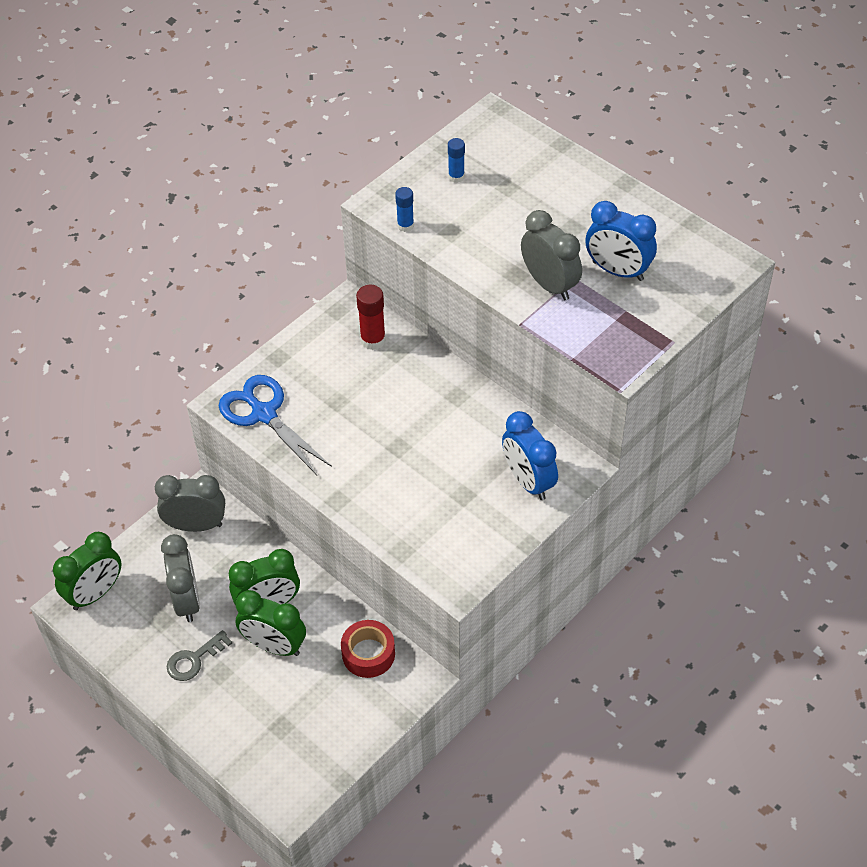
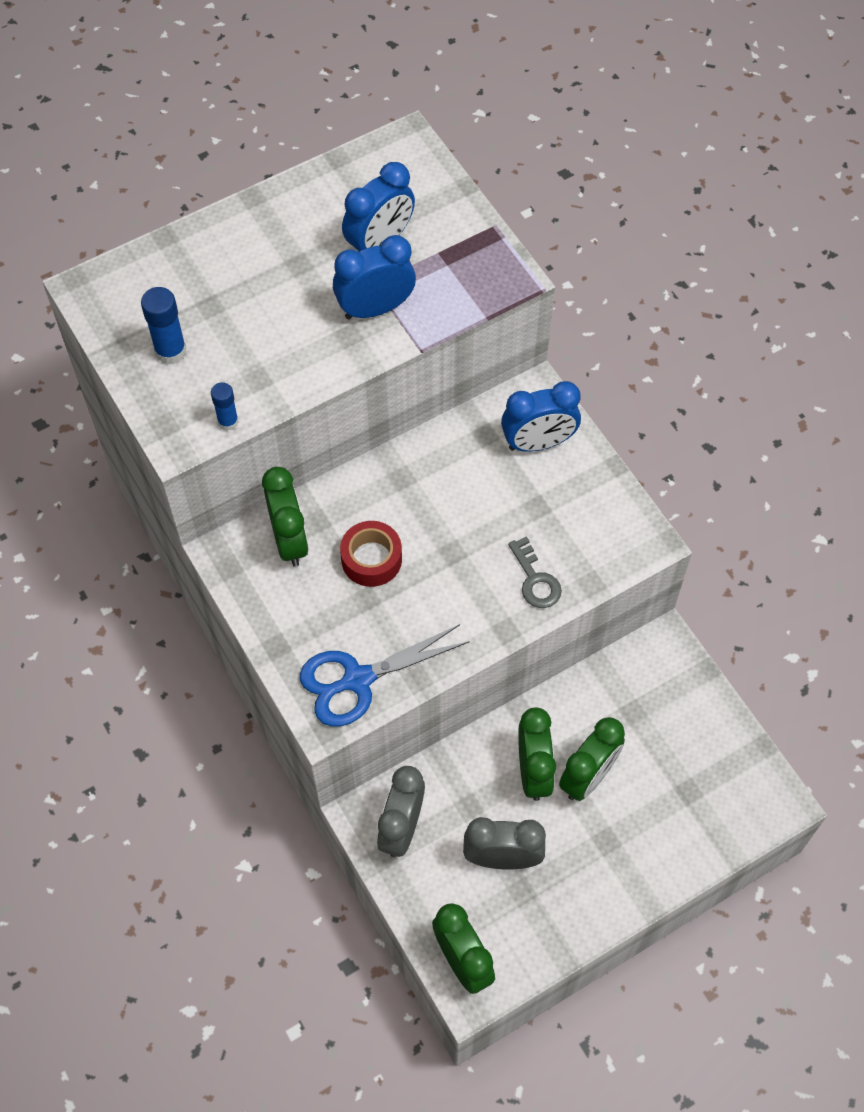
camera: 75 degrees left, 10 degrees up
(194, 659) = (583, 865): grey key -> grey key (535, 580)
(368, 654) = (623, 685): red tape -> red tape (371, 559)
(373, 340) = (289, 540): red glue stick -> green clock
(456, 177) = (171, 351): blue glue stick -> blue glue stick, size x1.56
(549, 284) = (375, 308): grey clock -> blue clock

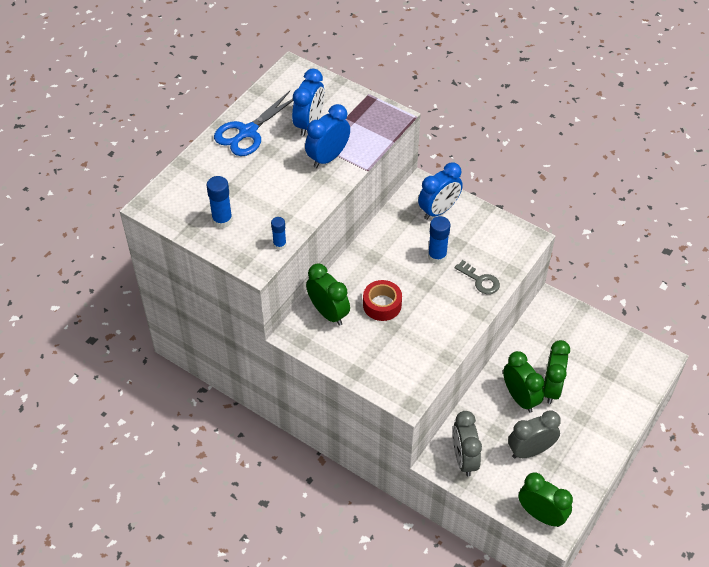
camera: 25 degrees left, 10 degrees down
(357, 680) = (413, 371): blue scissors -> blue scissors (247, 132)
(494, 515) = (437, 256): none -> blue glue stick

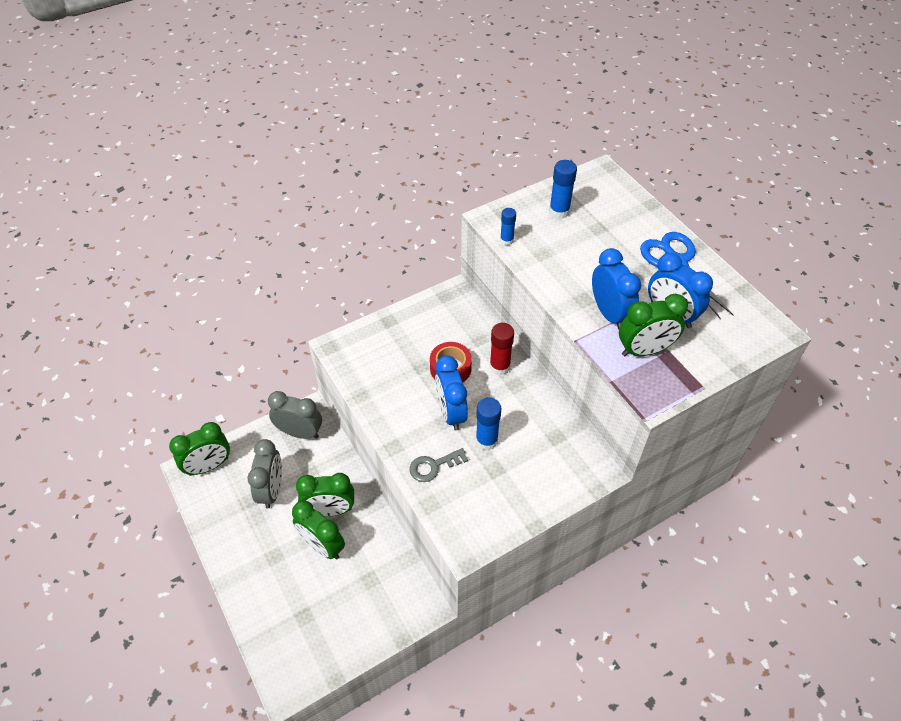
camera: 115 degrees right, 0 degrees up
(328, 313) = (464, 325): green clock -> green clock (644, 350)
(360, 272) = (499, 366): none -> red glue stick
(438, 210) = (551, 471): blue clock -> blue clock (451, 413)

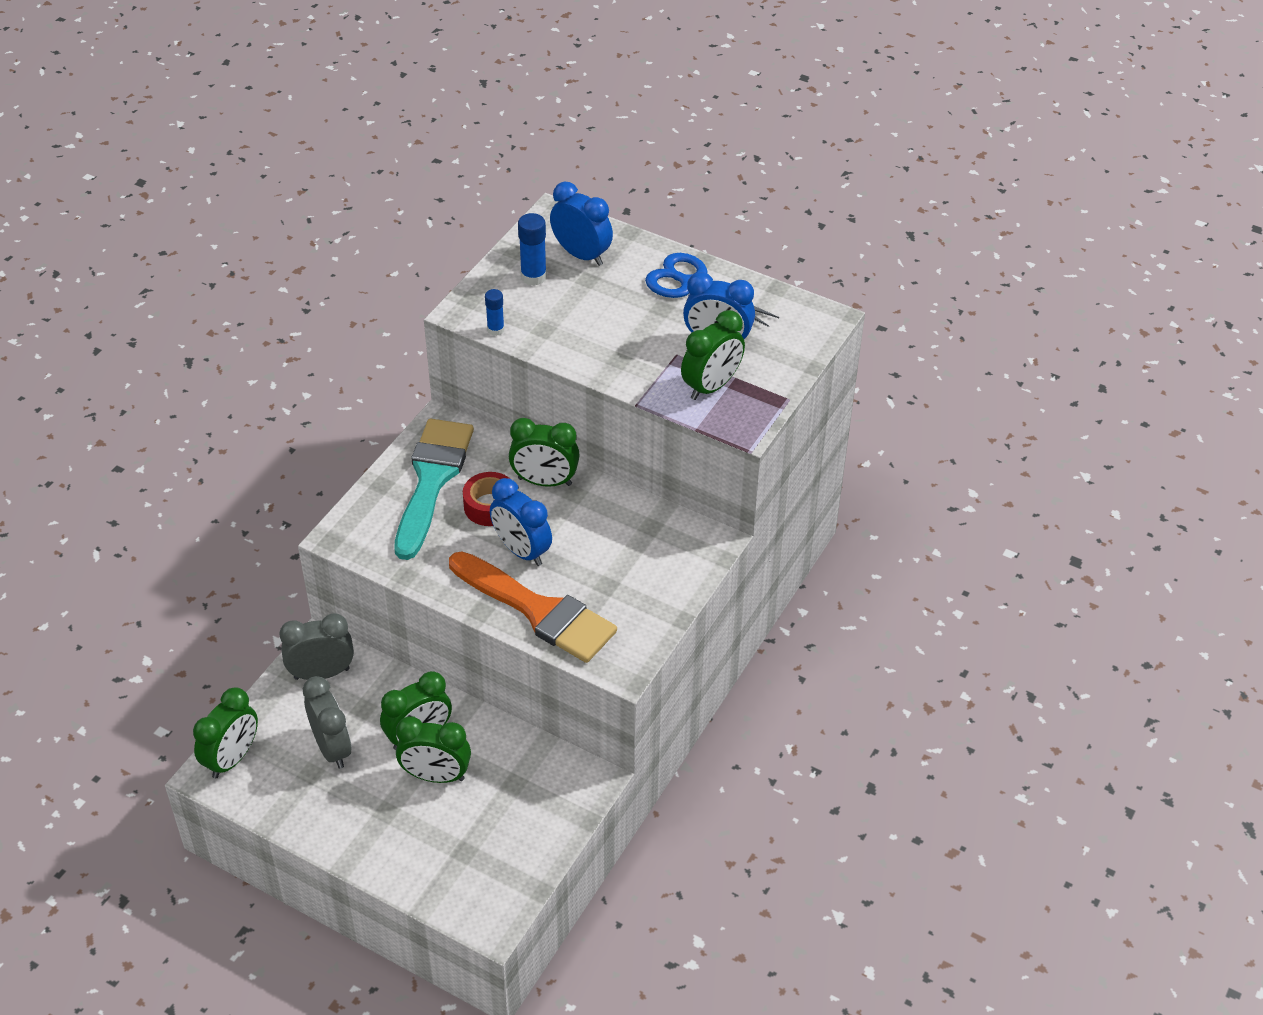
camera: 30 degrees left, 5 degrees down
(423, 332) = (432, 480): none -> turquoise brush
(433, 466) = (538, 611): grey key -> orange brush
(486, 440) = (579, 562): blue glue stick -> none
(499, 366) = (545, 481): red glue stick -> green clock
(609, 313) = (654, 364): blue clock -> blue clock (581, 255)

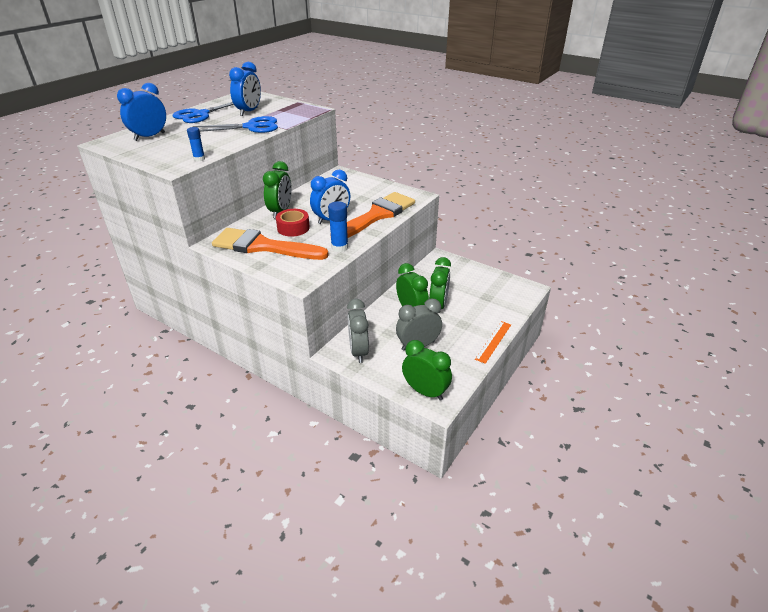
camera: 85 degrees left, 10 degrees down
(339, 852) = (493, 341): none -> orange ruler
(432, 480) = (263, 246): turquoise brush -> orange brush
(533, 277) = (158, 148): blue glue stick -> blue glue stick (339, 247)
(638, 360) = (251, 127): none -> blue scissors
(711, 386) = (281, 114): green clock -> none

